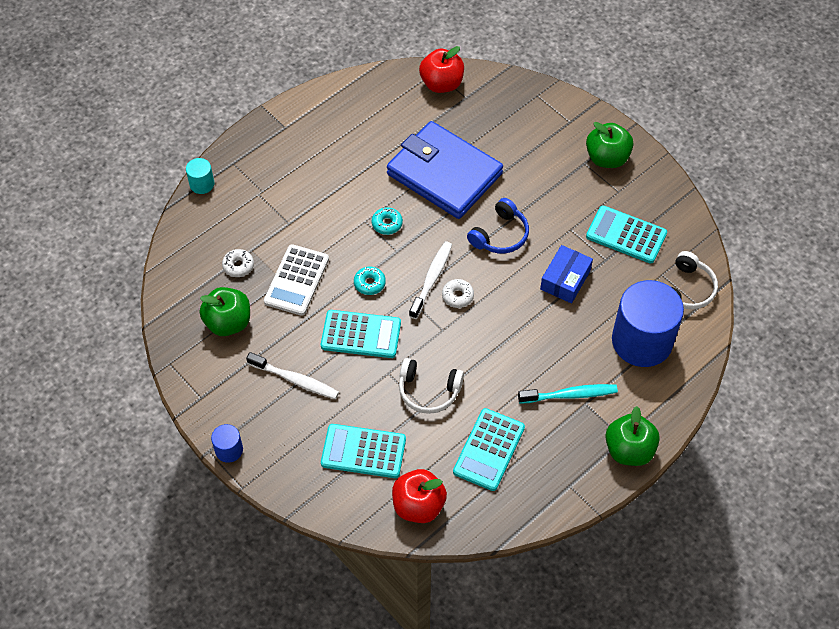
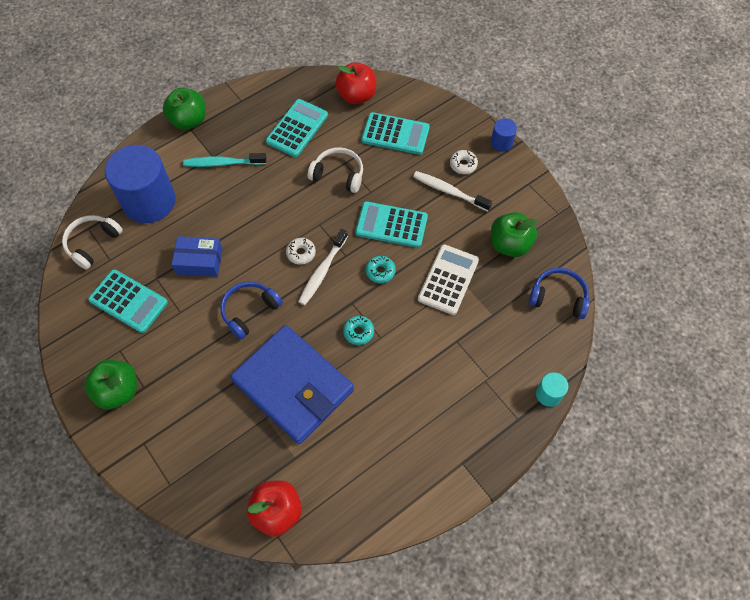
camera: 175 degrees left, 5 degrees up
(181, 271) = (558, 297): none -> blue headphones
(238, 266) = (504, 298): white donut -> white donut (463, 165)
(565, 280) = (199, 261): blue box -> blue box turned 60 degrees clockwise

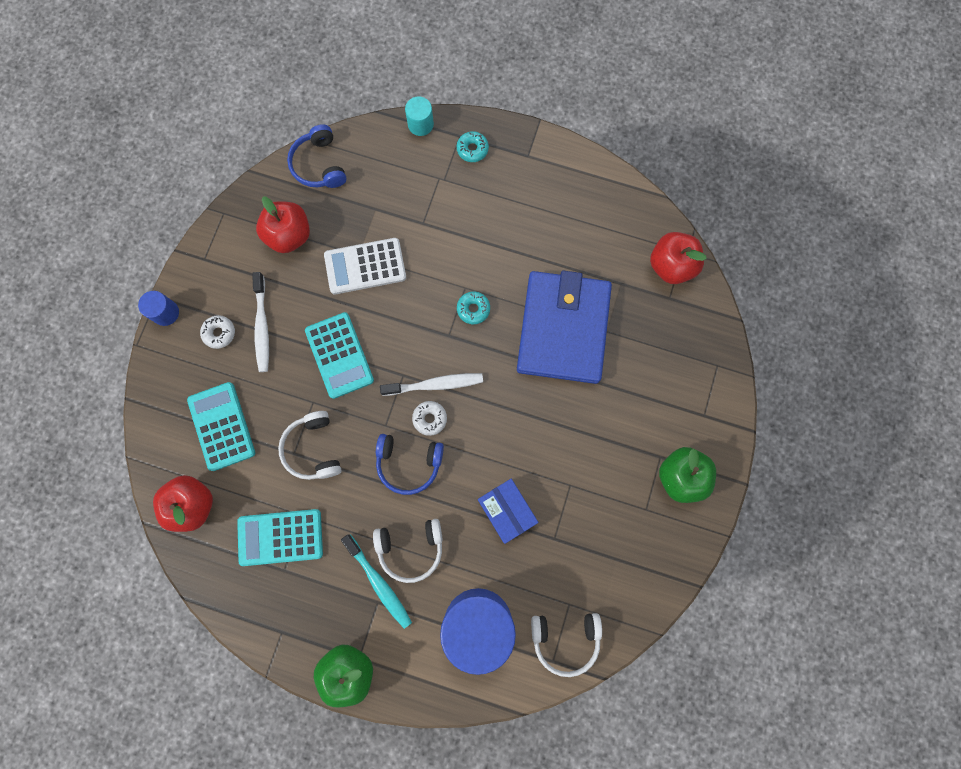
camera: 125 degrees left, 15 degrees up
(128, 301) = (596, 544): turquoise calculator -> none
(227, 192) = (411, 548): none -> white headphones
(249, 311) = (523, 420): blue headphones -> blue headphones (409, 463)
(380, 271) = (398, 331): turquoise donut -> turquoise donut (472, 149)
(509, 244) = (289, 235): green apple -> red apple

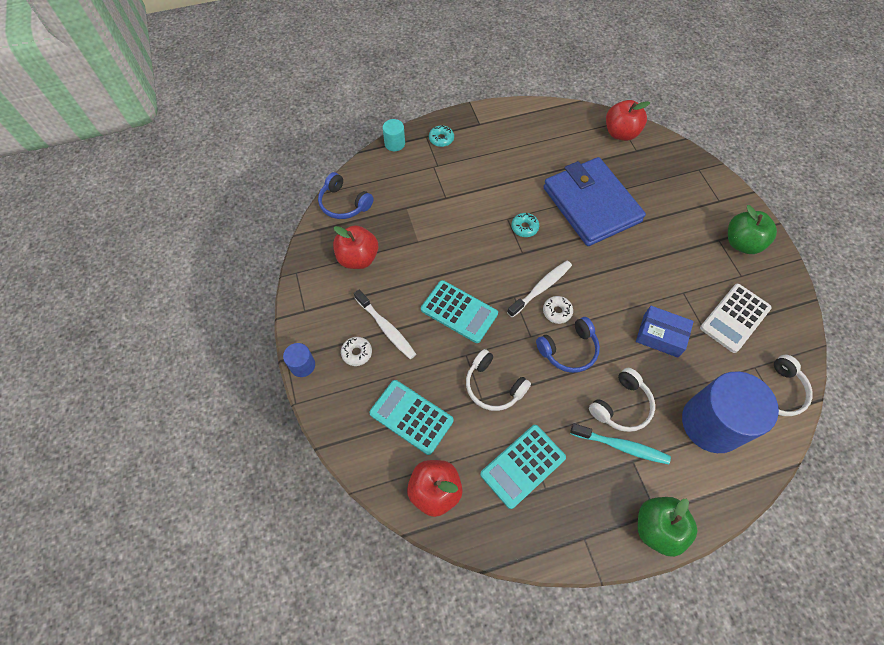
camera: 35 degrees left, 15 degrees down
(365, 266) = (429, 245): white calculator -> white calculator (735, 318)

